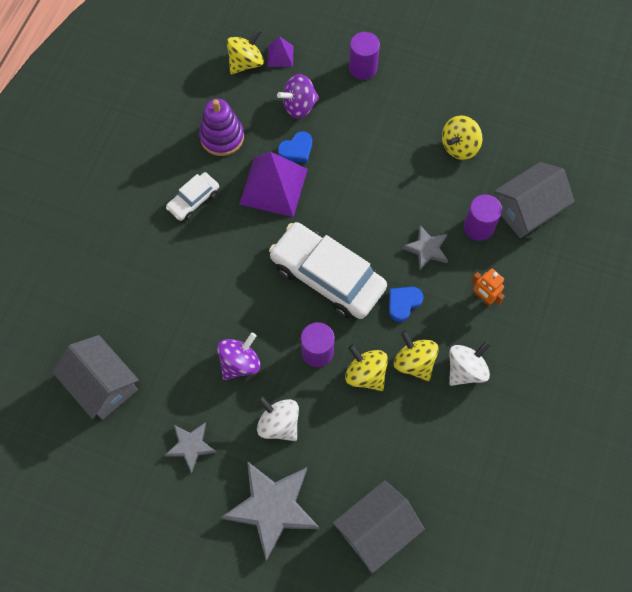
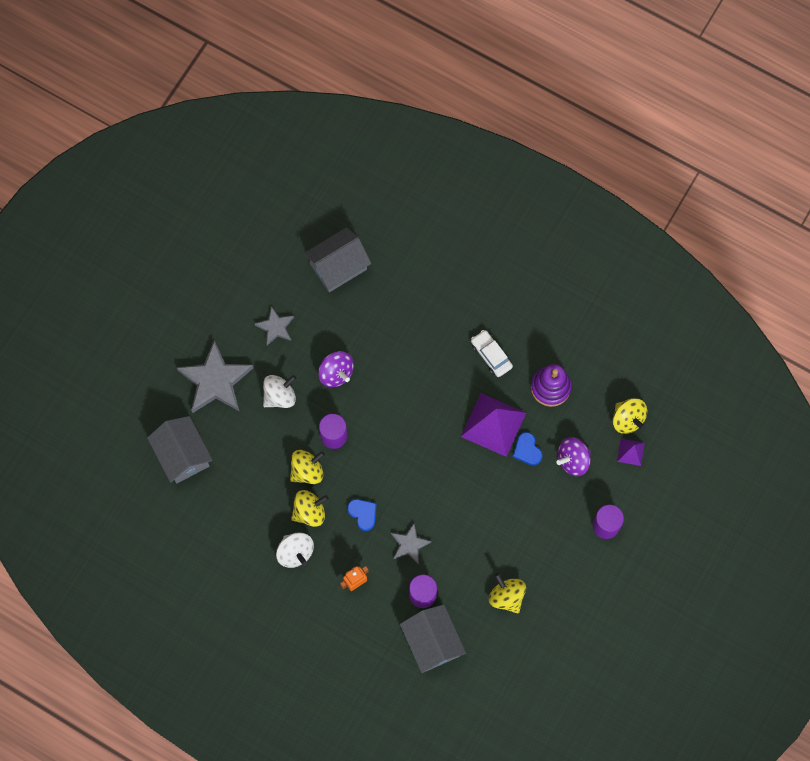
camera: 100 degrees right, 5 degrees up
(299, 106) = (572, 460): purple spinning top -> purple spinning top turned 105 degrees counterclockwise
(327, 276) = (399, 455): white car -> none

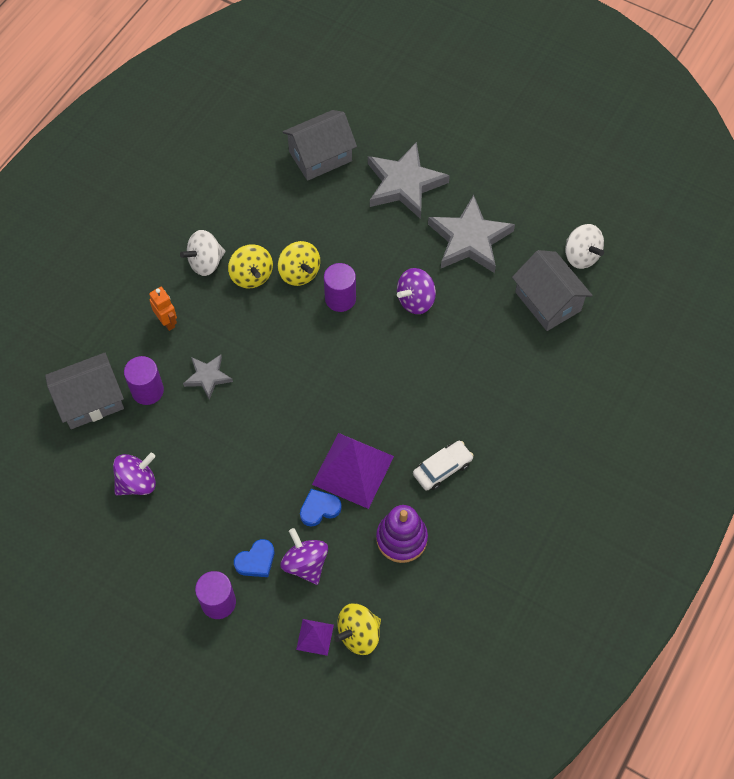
camera: 90 degrees right, 10 degrees down
(275, 327) = (469, 239): grey star -> grey star, size x1.87
(280, 396) = (388, 245): white spinning top -> white spinning top (581, 256)
(363, 514) = (246, 329): blue heart -> blue heart (256, 561)
(506, 596) = (137, 482): yellow spinning top -> purple spinning top

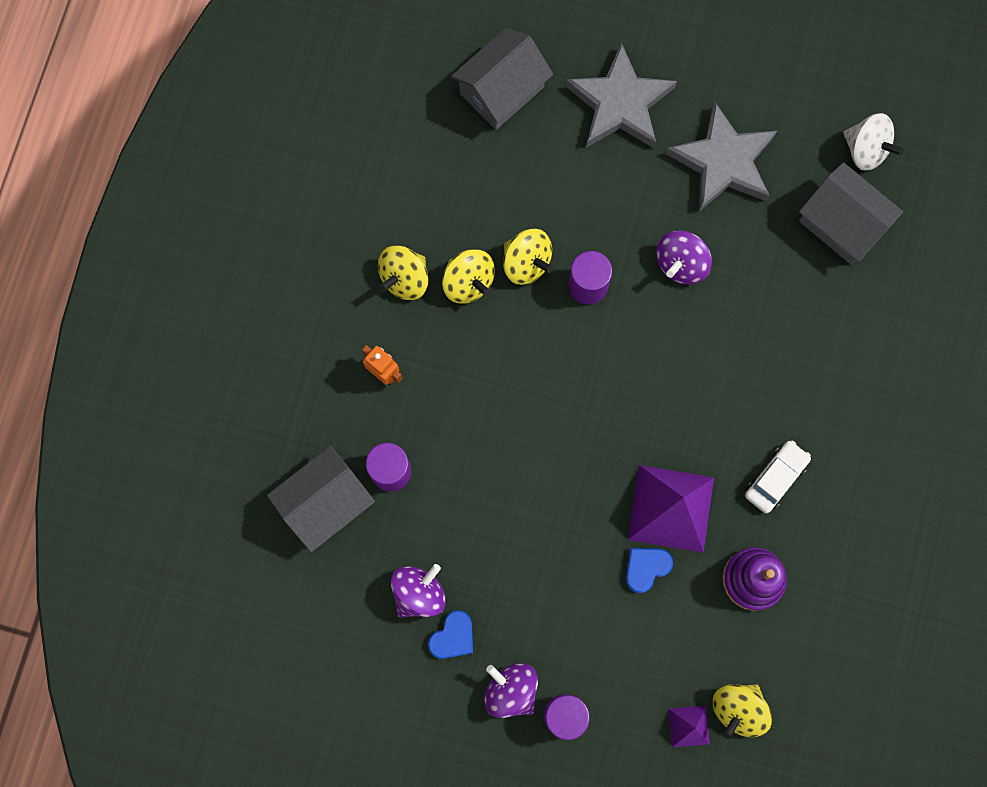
camera: 15 degrees left, 15 degrees up
(205, 262) = (405, 279): white spinning top -> yellow spinning top
(208, 377) = (458, 433): grey star -> none
(256, 561) = (592, 653): blue heart -> blue heart (453, 637)
(305, 563) = (650, 640): purple spinning top -> purple spinning top (511, 690)

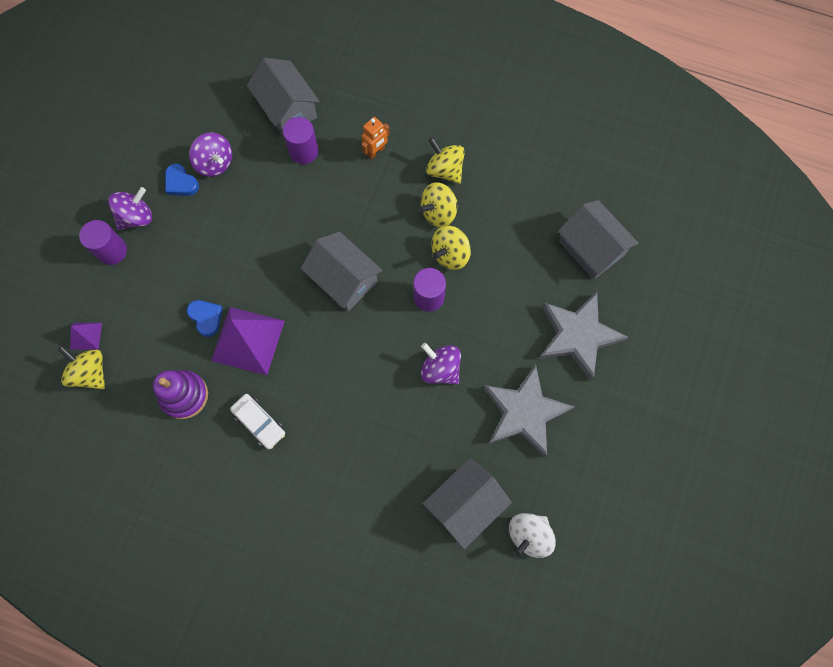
camera: 95 degrees right, 5 degrees down
(575, 394) = (344, 279): none -> grey house

